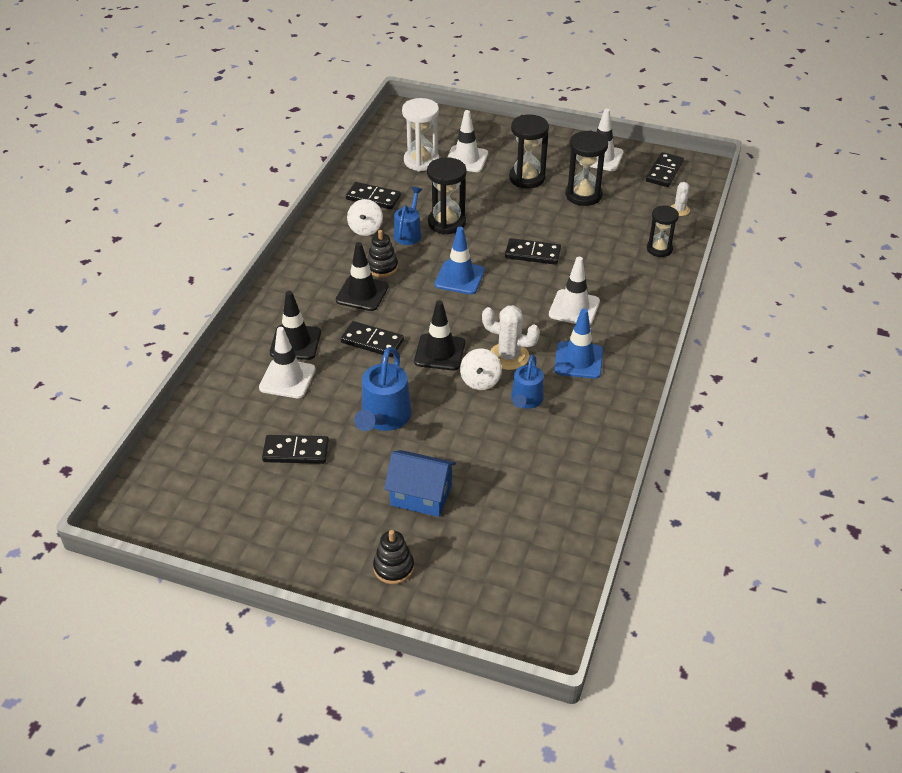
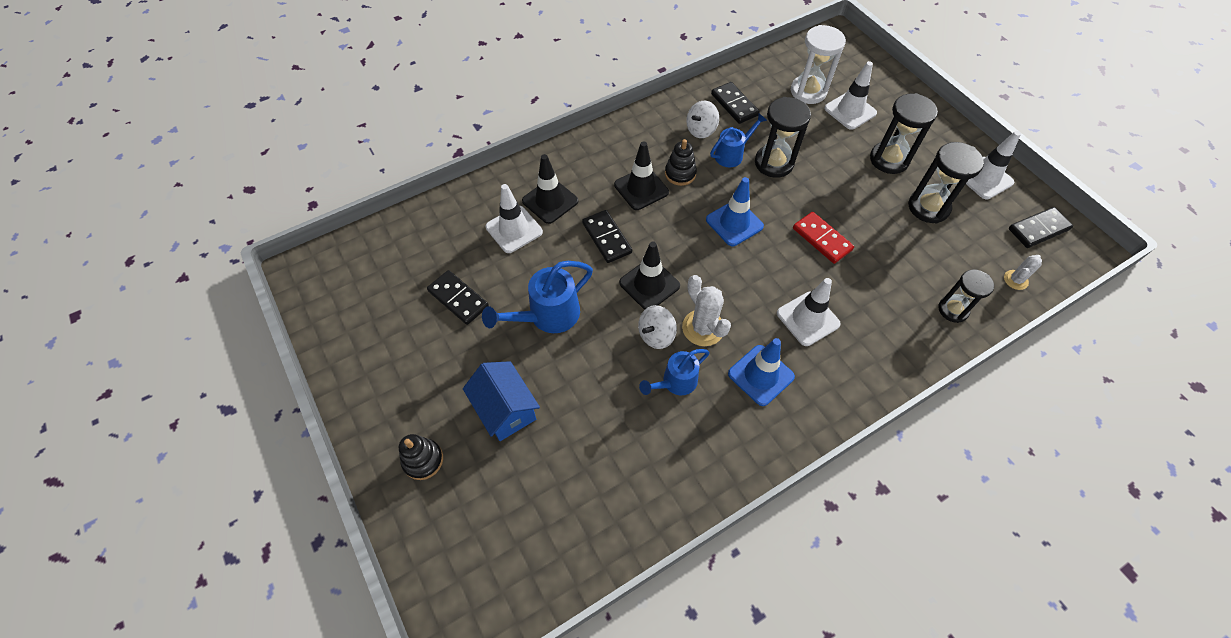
camera: 40 degrees right, 15 degrees up
(533, 254) = (822, 239): black domino -> red domino

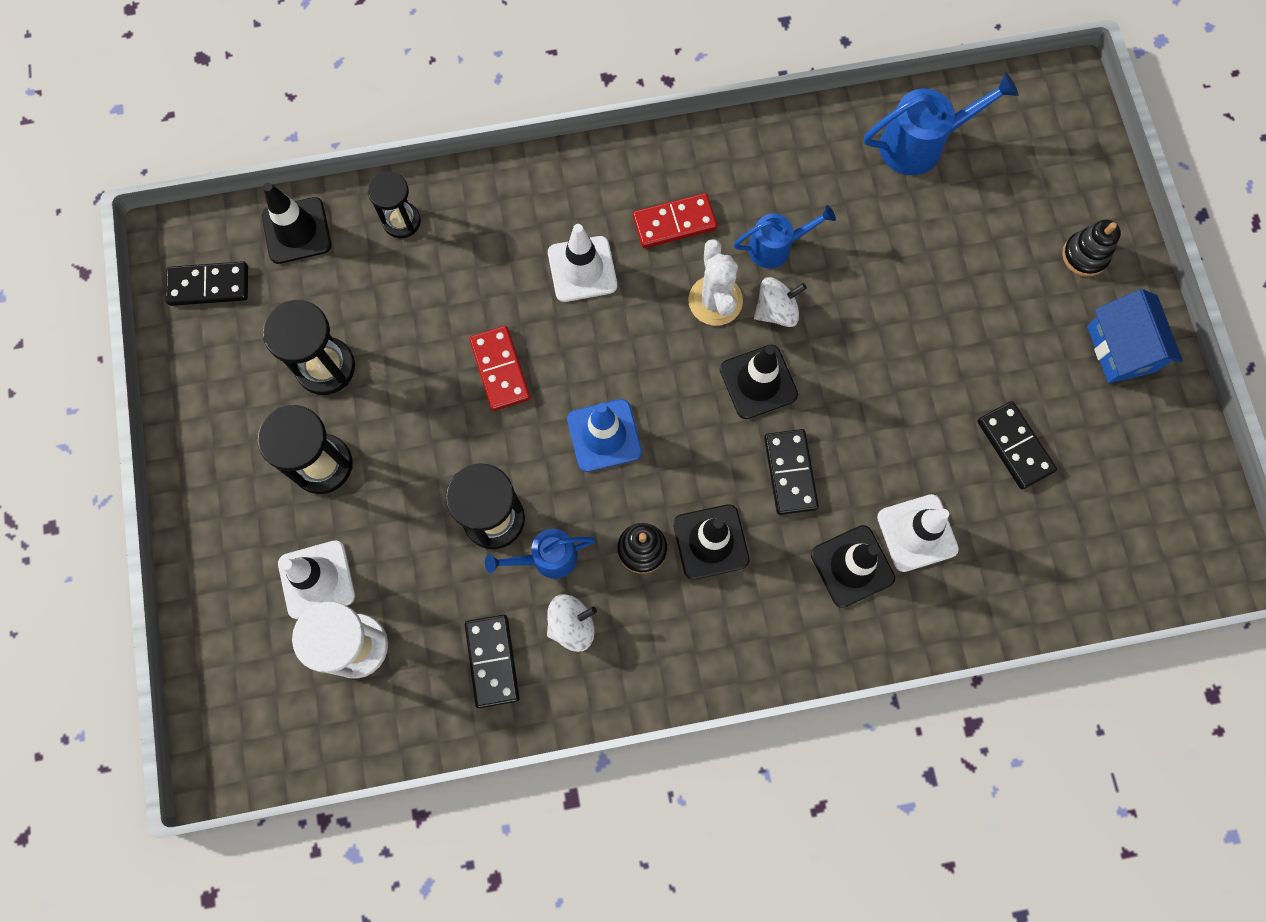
camera: 160 degrees left, 15 degrees up
(505, 410) = (982, 280): blue house -> blue house (1121, 349)
(547, 316) = (903, 382): blue watering can -> blue watering can (921, 144)
(760, 375) = (674, 222): blue traffic cone -> red domino
(984, 178) = (213, 385): white traffic cone -> none
(1015, 280) = (297, 231): white cactus -> black traffic cone

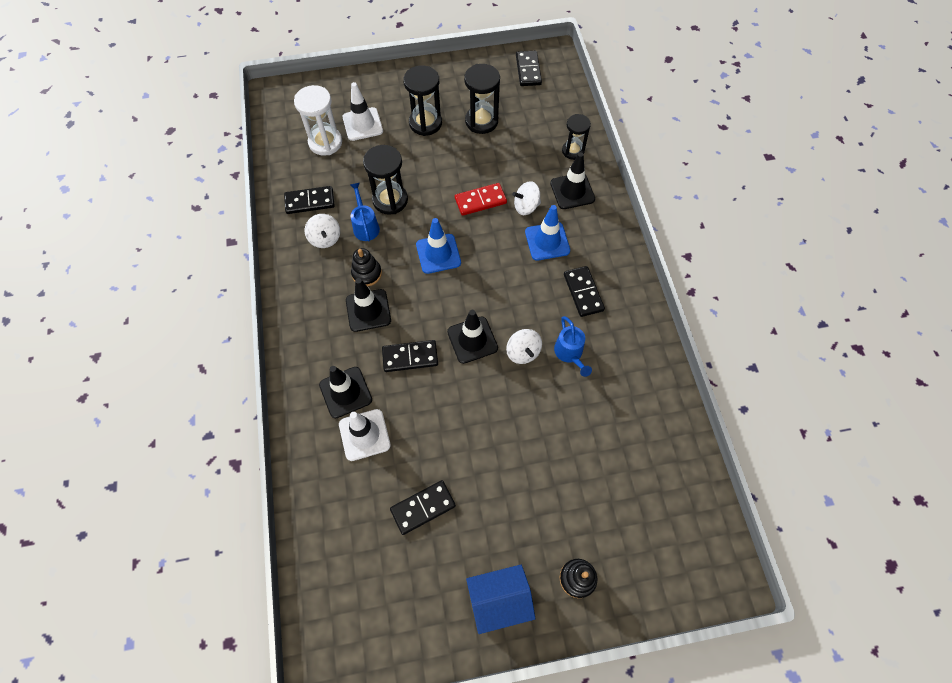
camera: 90 degrees right, 10 degrees down
(297, 231) = (563, 104): black traffic cone -> black traffic cone (572, 191)
(514, 298) = (526, 206): none -> white spinning top
(582, 269) = (547, 241): white traffic cone -> blue traffic cone
(674, 222) = (583, 292): red domino -> black domino
(715, 301) = (529, 315): white cactus -> none
(921, 144) = (661, 457): blue watering can -> none

